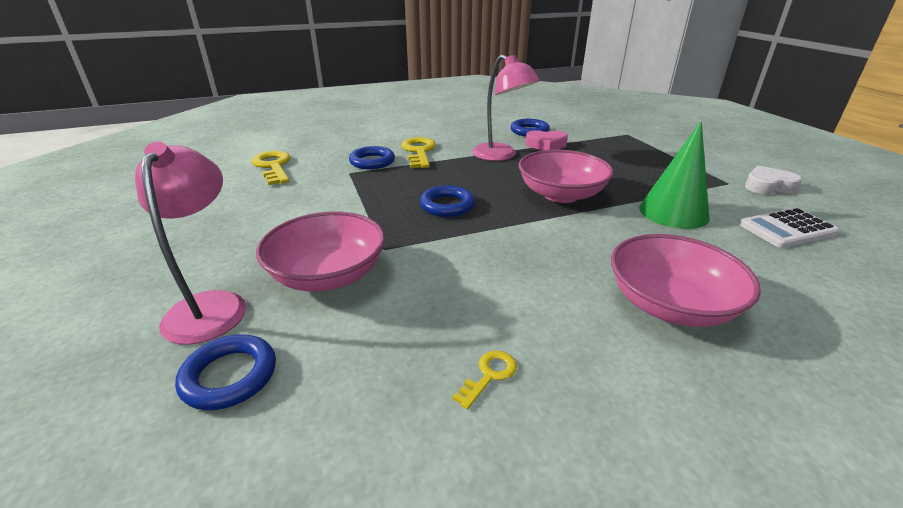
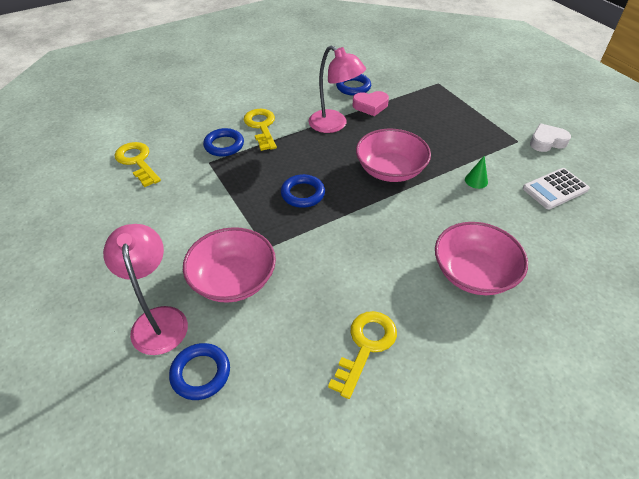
camera: 10 degrees left, 15 degrees up
(489, 375) = (365, 346): yellow key -> yellow key, size x1.94
(673, 212) = (476, 180): green cone -> green cone, size x0.46

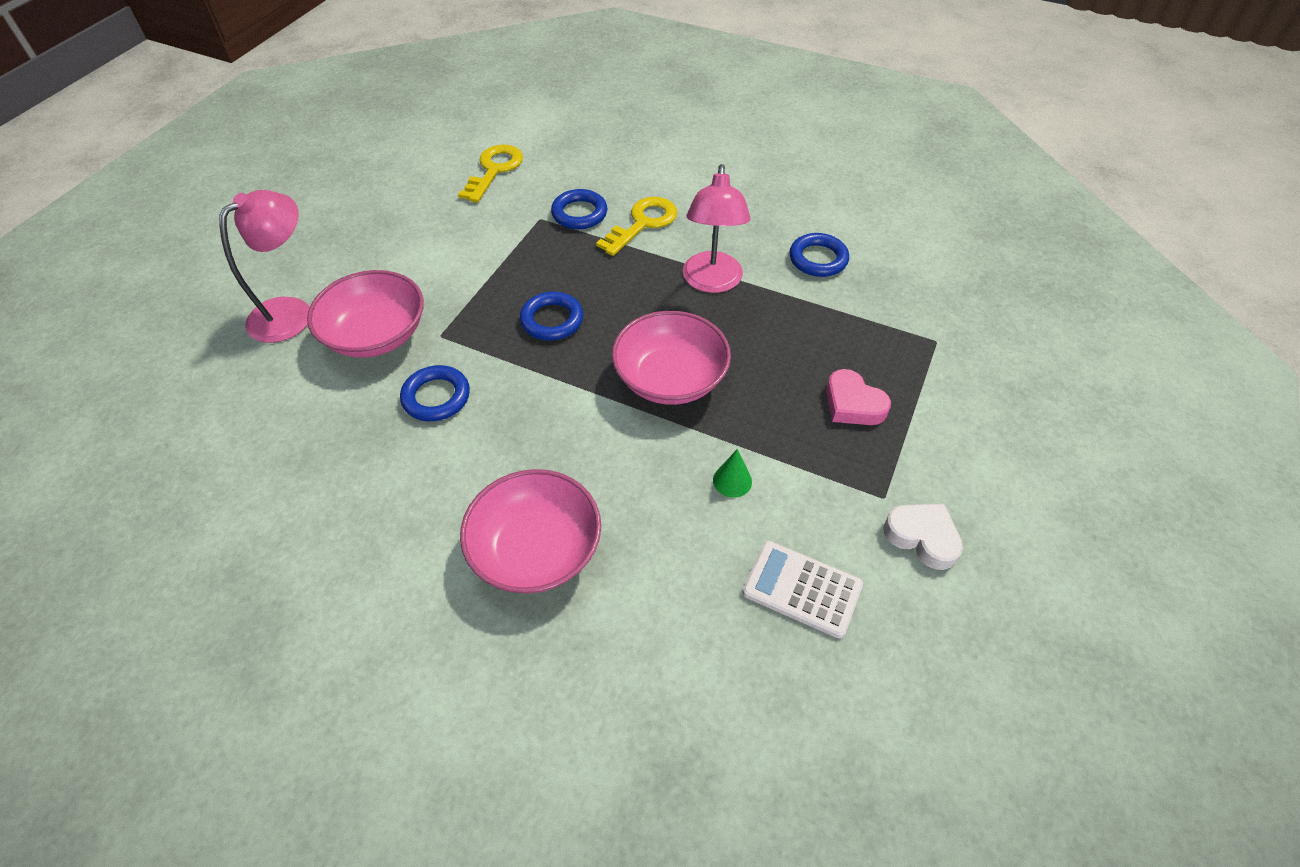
camera: 55 degrees right, 5 degrees up
(200, 373) = (244, 377): blue ring -> blue ring (436, 397)
(365, 346) = (348, 490): yellow key -> none
(370, 106) = (792, 296): pink heart -> pink heart (853, 404)

